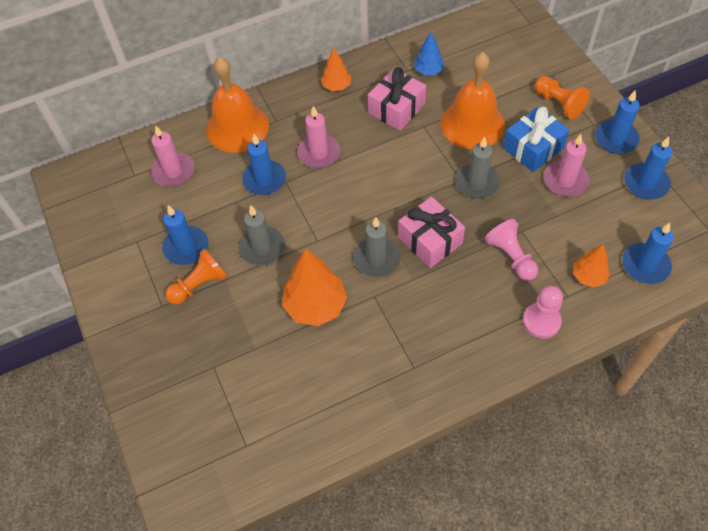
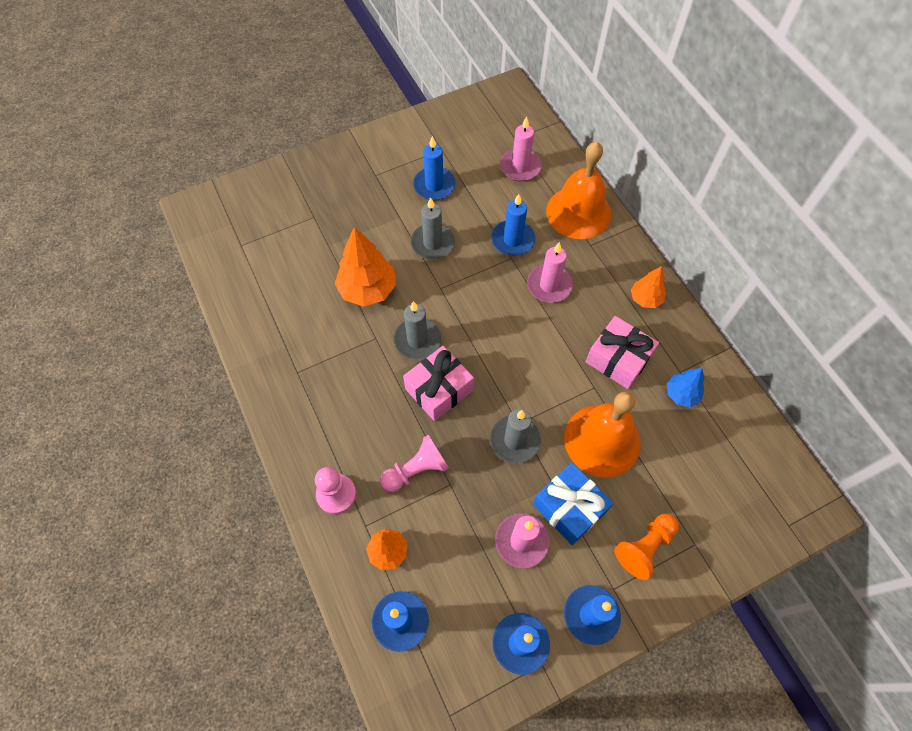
camera: 85 degrees right, 5 degrees up
(199, 285) = (394, 199): orange pawn -> none

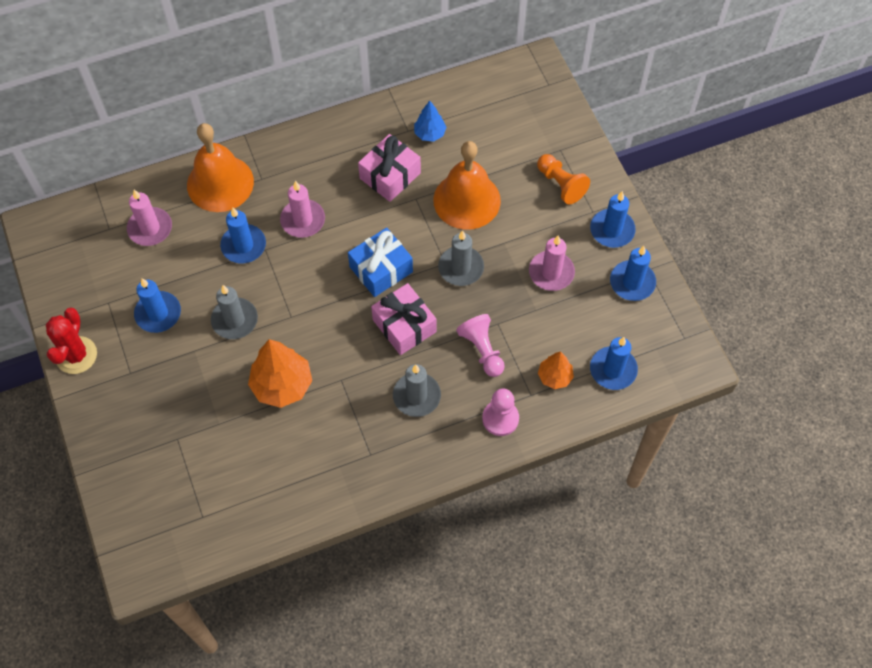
camera: 85 degrees left, 0 degrees up
(389, 136) = (76, 355): none -> red cactus
(417, 340) = (348, 341): grey candle -> grey candle (416, 396)
(569, 508) = (525, 233): blue gift -> blue gift (381, 269)
(645, 299) = (330, 143): orange tree -> none

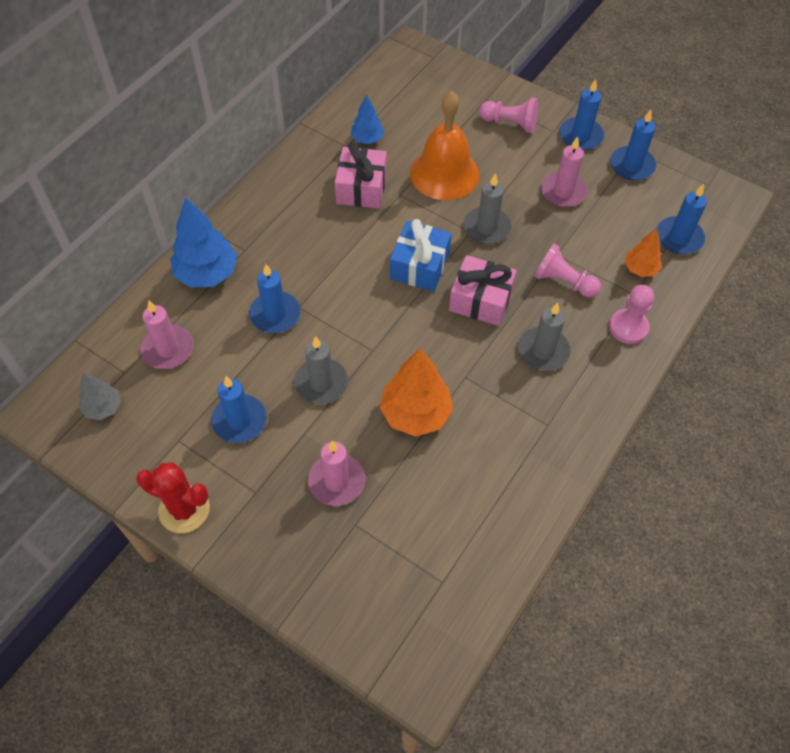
camera: 35 degrees left, 5 degrees down
(76, 355) = (184, 509): red cactus -> red cactus turned 45 degrees counterclockwise
(77, 247) = (103, 408): none -> grey tree
(220, 183) = (207, 274): orange bell -> blue tree
(303, 220) = (313, 264): pink candle -> pink candle (336, 481)
(561, 184) = (510, 123): orange pawn -> pink pawn

